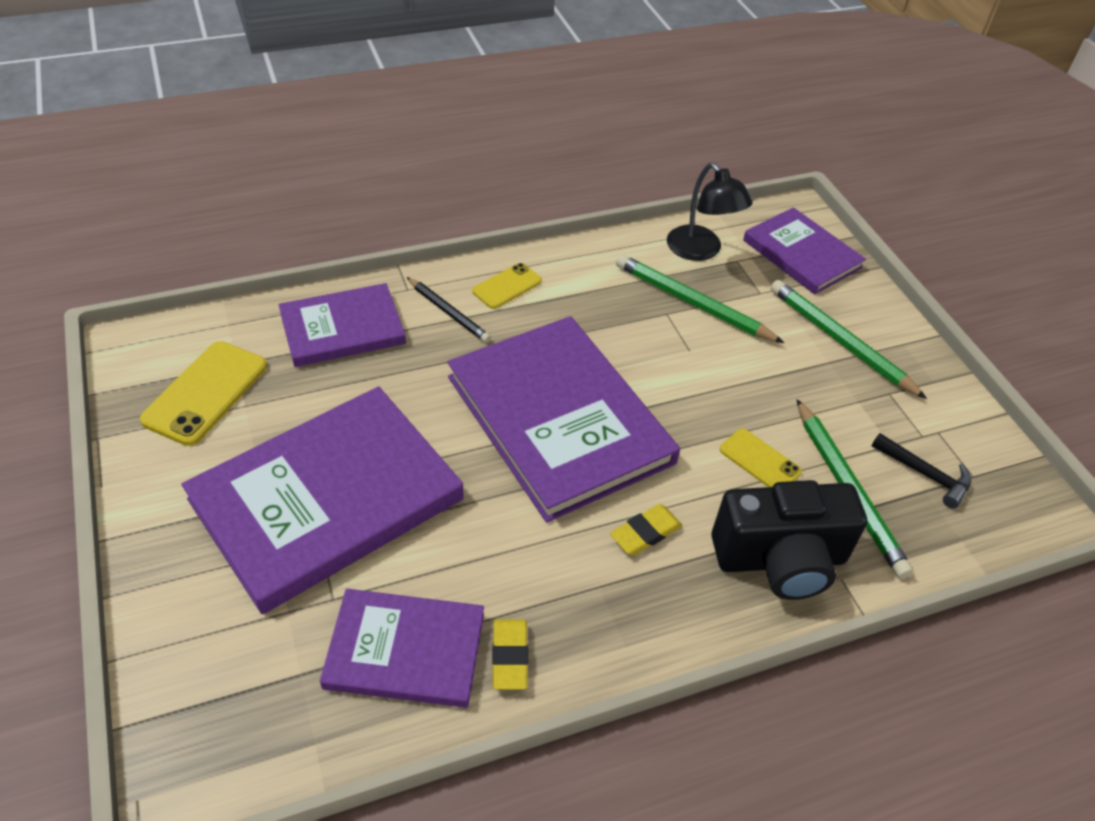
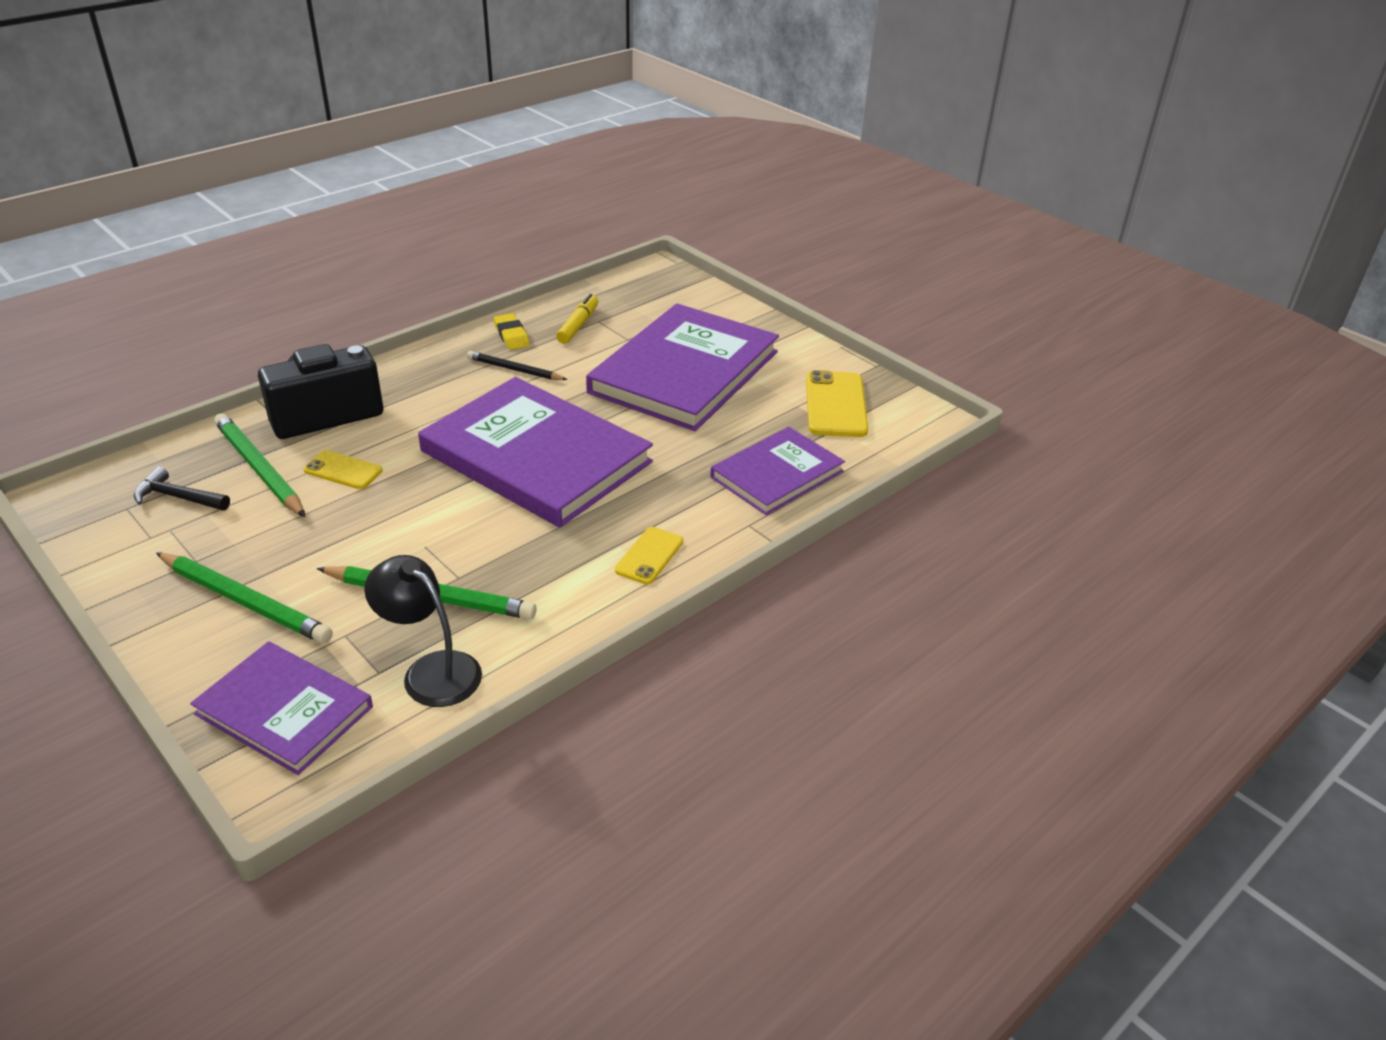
camera: 160 degrees right, 10 degrees down
(405, 650) = (578, 325): purple book -> yellow marker
(448, 312) = (691, 514): black pencil -> black pencil (514, 370)
(645, 533) = (437, 406): yellow eraser -> none

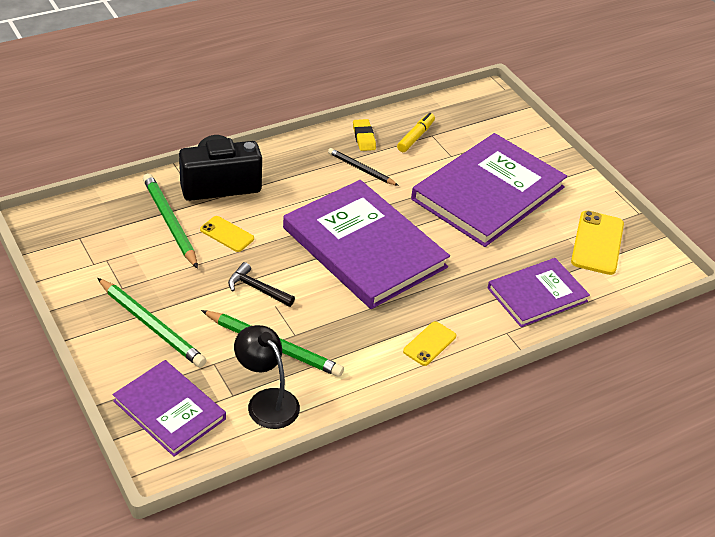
camera: 10 degrees right, 5 degrees up
(178, 497) = (114, 235): black hammer -> black hammer (257, 289)

